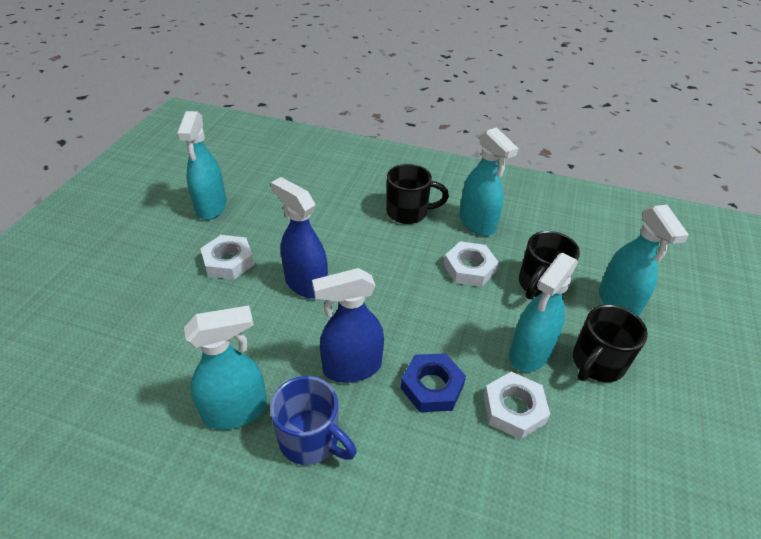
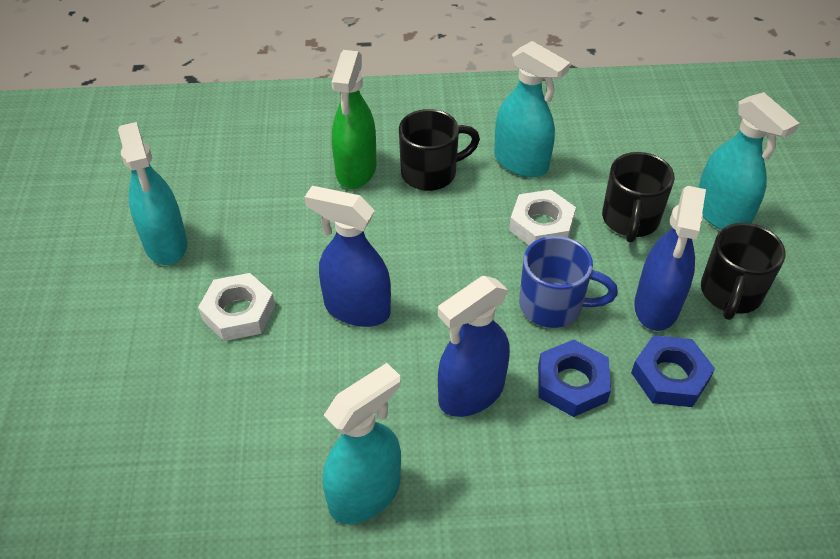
camera: 20 degrees left, 5 degrees up
(311, 440) = (472, 493): blue mug -> blue mug (553, 306)
(358, 197) = (356, 170): none -> green spray bottle
(514, 409) = (670, 376): white nut -> blue nut
(529, 353) = (656, 306): turquoise spray bottle -> blue spray bottle

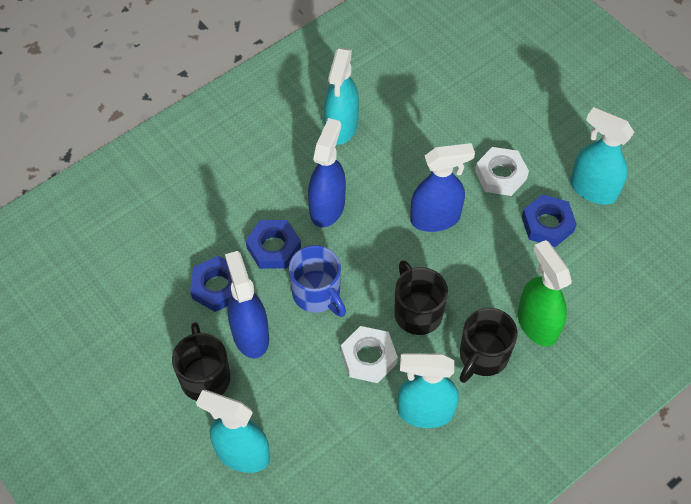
camera: 145 degrees right, 10 degrees up
(249, 239) = (547, 224): none -> blue nut
(553, 306) = (317, 294): blue mug -> blue mug turned 105 degrees counterclockwise
(630, 220) = (308, 403): black mug -> black mug (417, 312)

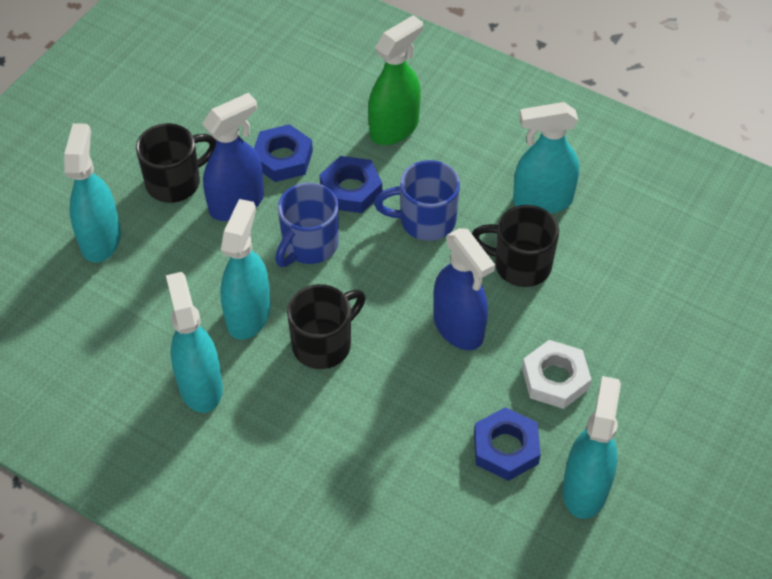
camera: 70 degrees right, 5 degrees down
(327, 207) = (425, 220): blue spray bottle -> blue mug
(368, 357) = (248, 314): white nut -> turquoise spray bottle
(482, 356) = (290, 424): black mug -> black mug (520, 265)
(537, 324) = (356, 470): green spray bottle -> green spray bottle (394, 128)

